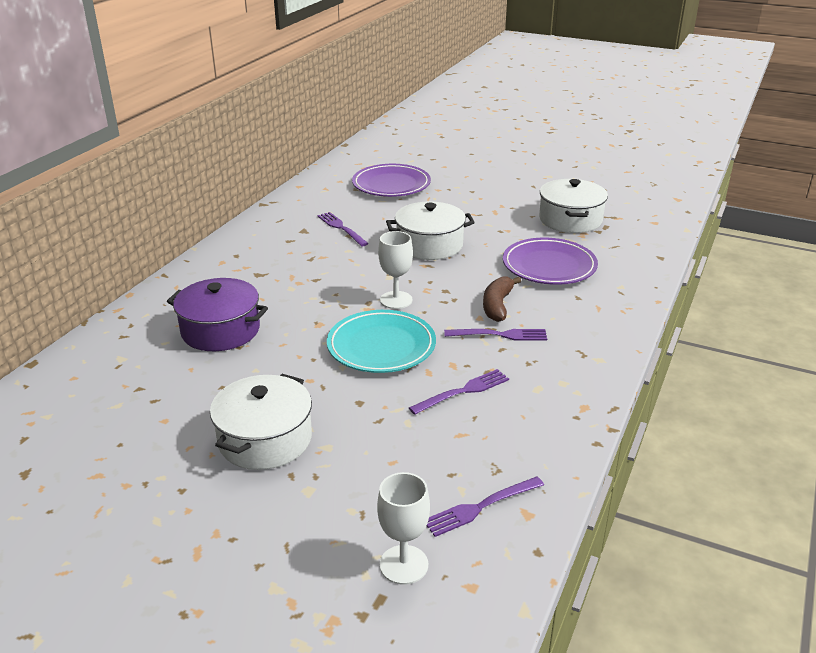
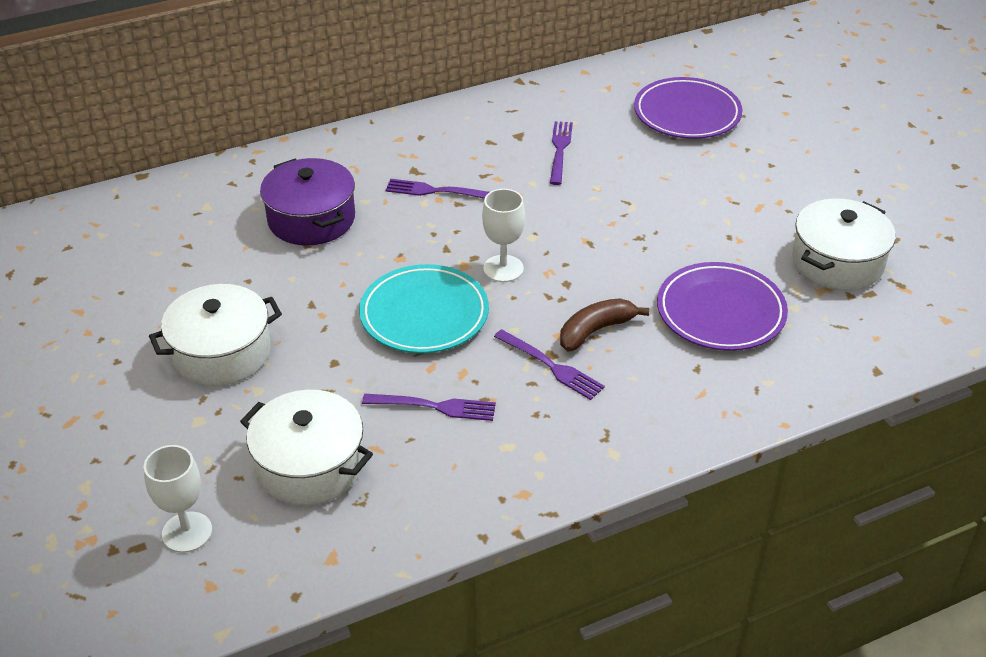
camera: 40 degrees right, 10 degrees up
(429, 245) = (624, 217): white pot -> white pot (310, 465)
(480, 507) = (303, 526): purple fork -> purple fork (435, 191)

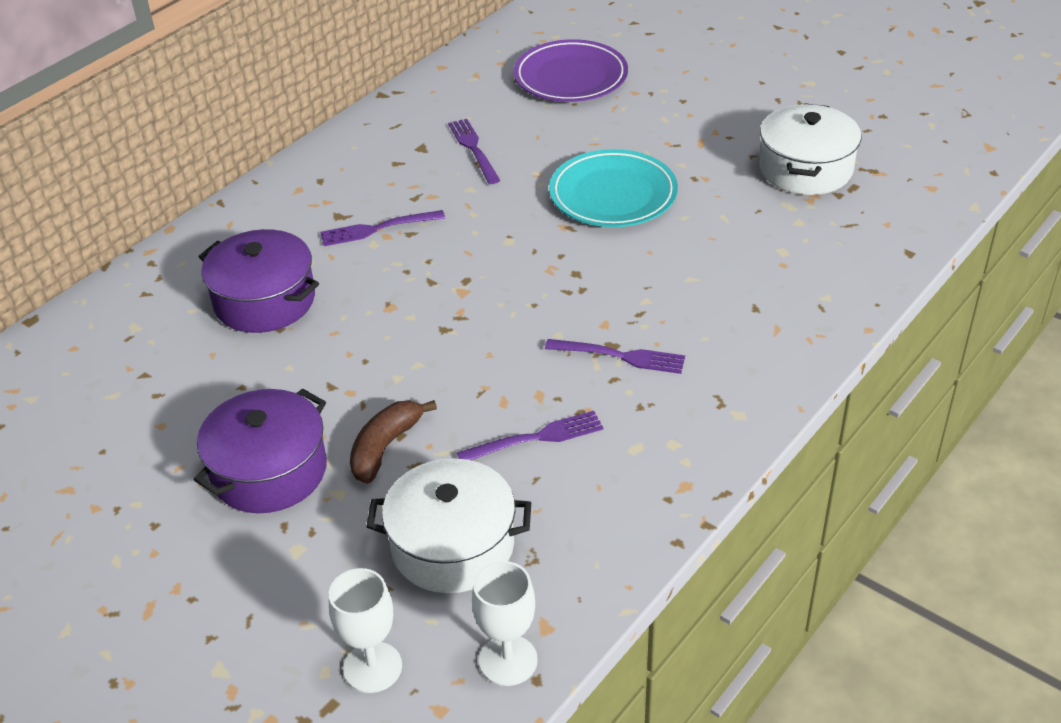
camera: 25 degrees left, 0 degrees up
(221, 353) = (269, 471): white pot -> purple pot
(424, 314) = (457, 353): turquoise plate -> turquoise plate (613, 195)
(503, 269) = (503, 281): white goblet -> white goblet (508, 660)
(595, 330) = (637, 307): brown banana -> brown banana (385, 447)
(720, 312) = (738, 249): purple plate -> none

